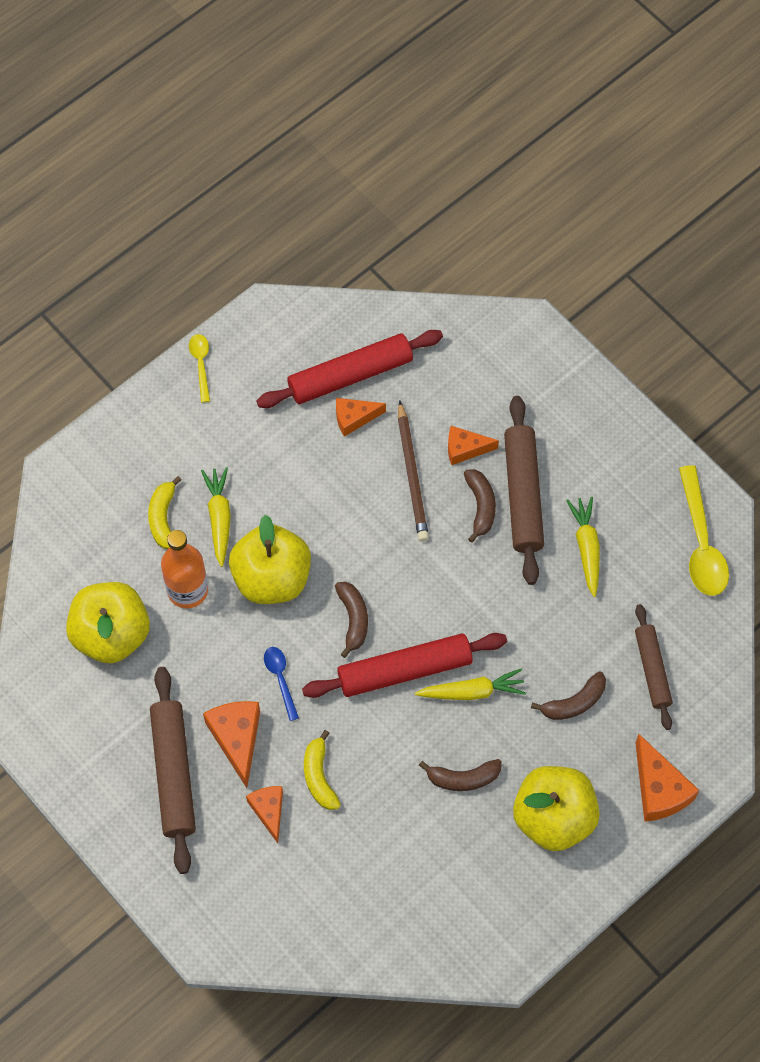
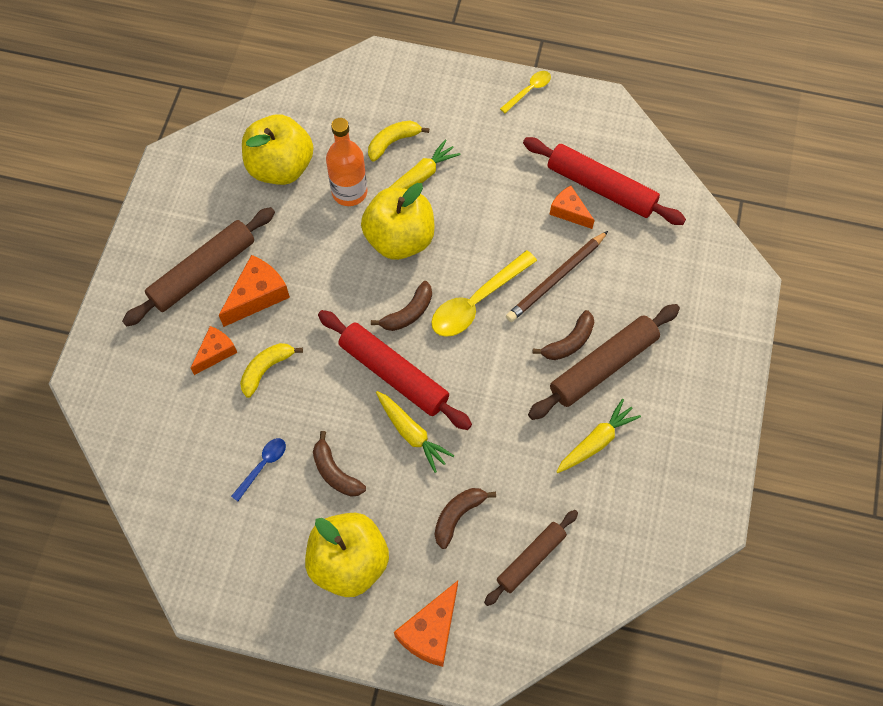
camera: 55 degrees right, 0 degrees up
(280, 679) = (325, 295): blue spoon -> blue spoon (262, 466)
(465, 449) = (607, 301): orange cheese -> none
(574, 702) = (458, 516): brown banana -> brown banana turned 105 degrees clockwise
(701, 542) = (671, 527): yellow spoon -> yellow spoon (477, 301)

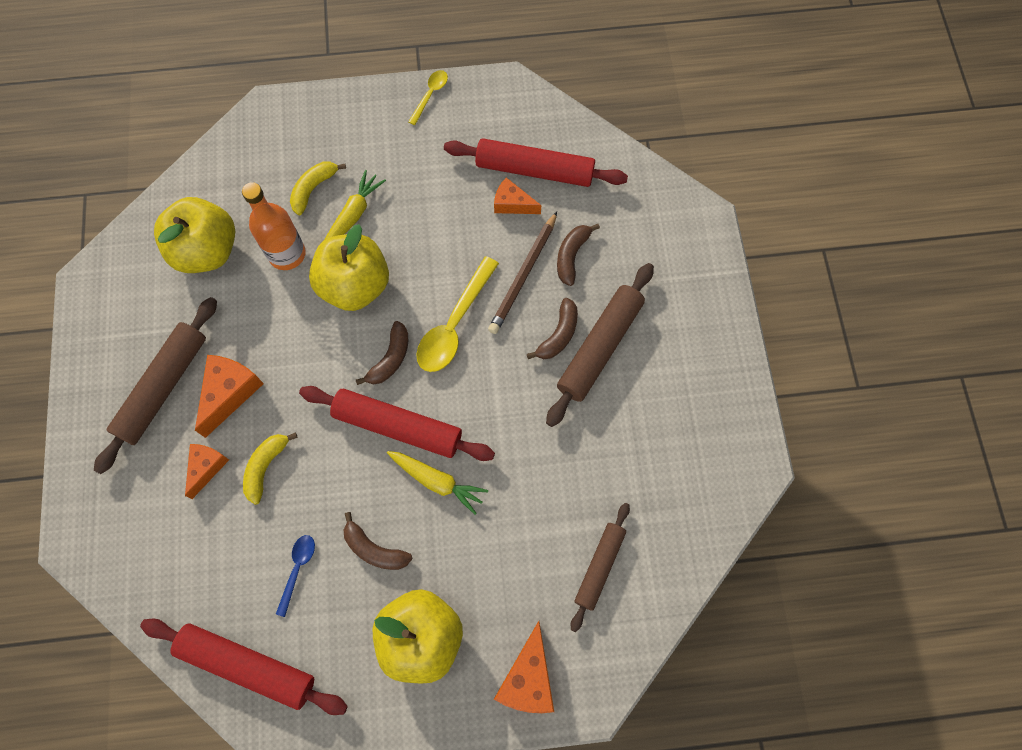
camera: 20 degrees left, 5 degrees up
(191, 531) = (247, 666): none -> red rolling pin
(458, 516) = (513, 549): brown banana -> brown banana (571, 256)
(596, 441) = (620, 425): yellow carrot -> none

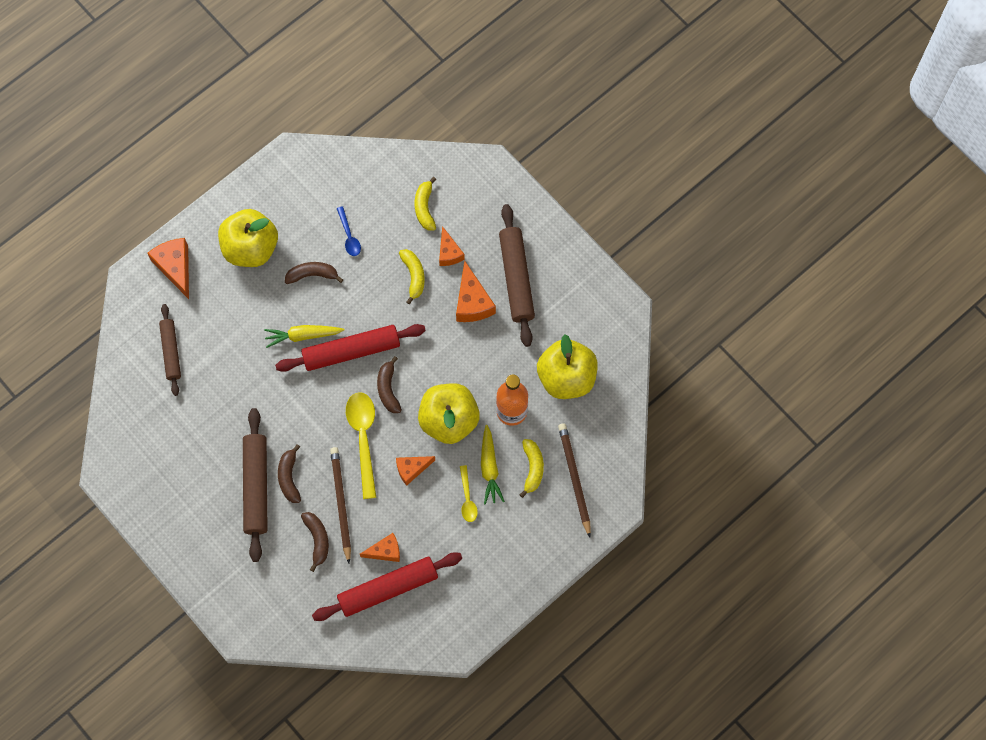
camera: 145 degrees right, 0 degrees up
(187, 543) = (425, 208): none -> yellow banana
(247, 666) = (338, 173): red rolling pin -> none
(283, 155) = (574, 478): none -> brown pencil
(429, 262) = (412, 469): none -> orange cheese
(430, 95) = (508, 598): yellow spoon -> yellow spoon (467, 498)

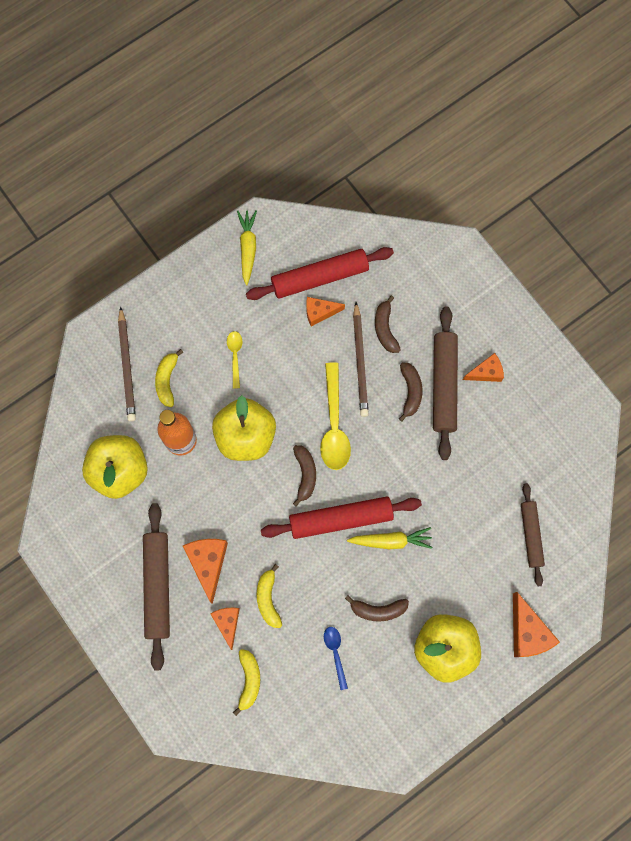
camera: 175 degrees left, 5 degrees up
(412, 469) = (287, 389): orange cheese -> orange cheese (486, 372)
(489, 468) = (210, 384): yellow carrot -> yellow carrot (248, 248)

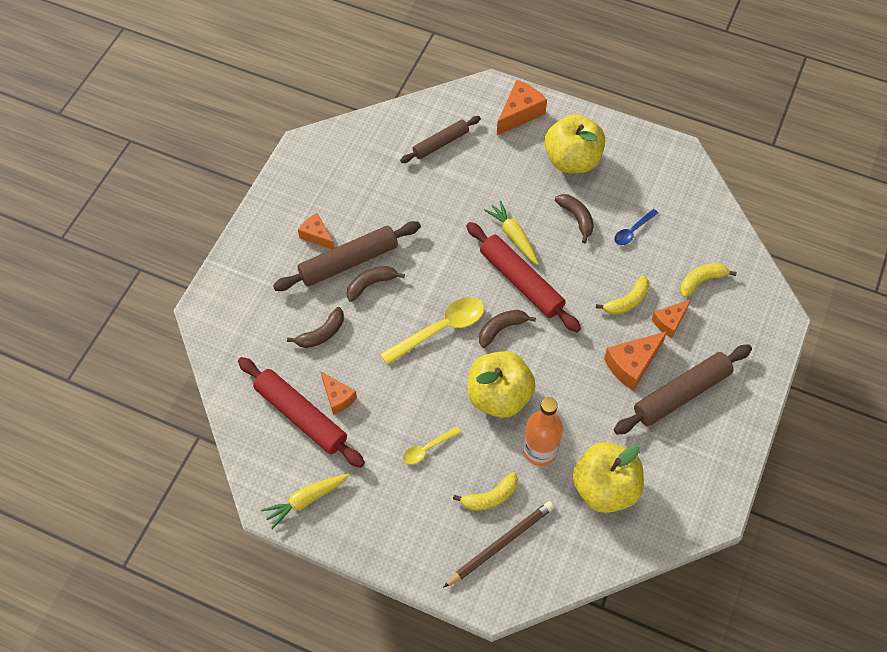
camera: 120 degrees left, 15 degrees down
(360, 362) = (367, 338): brown pencil -> none

